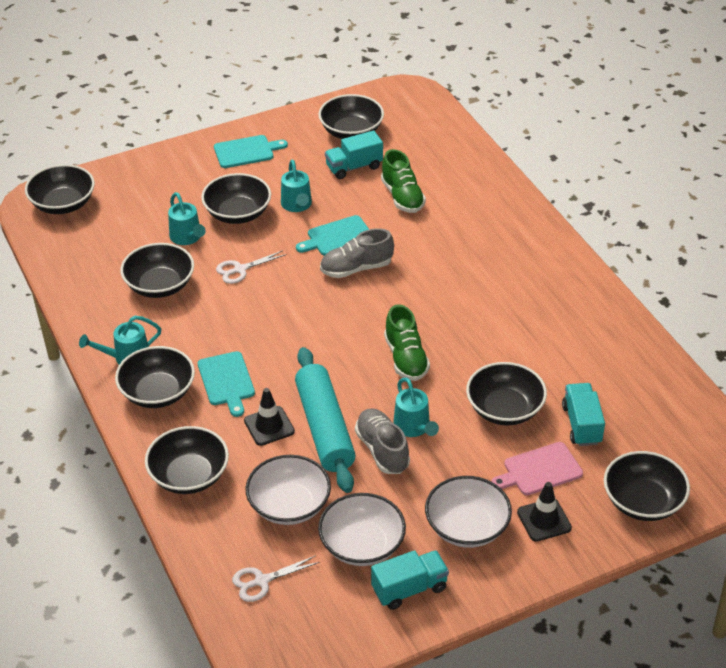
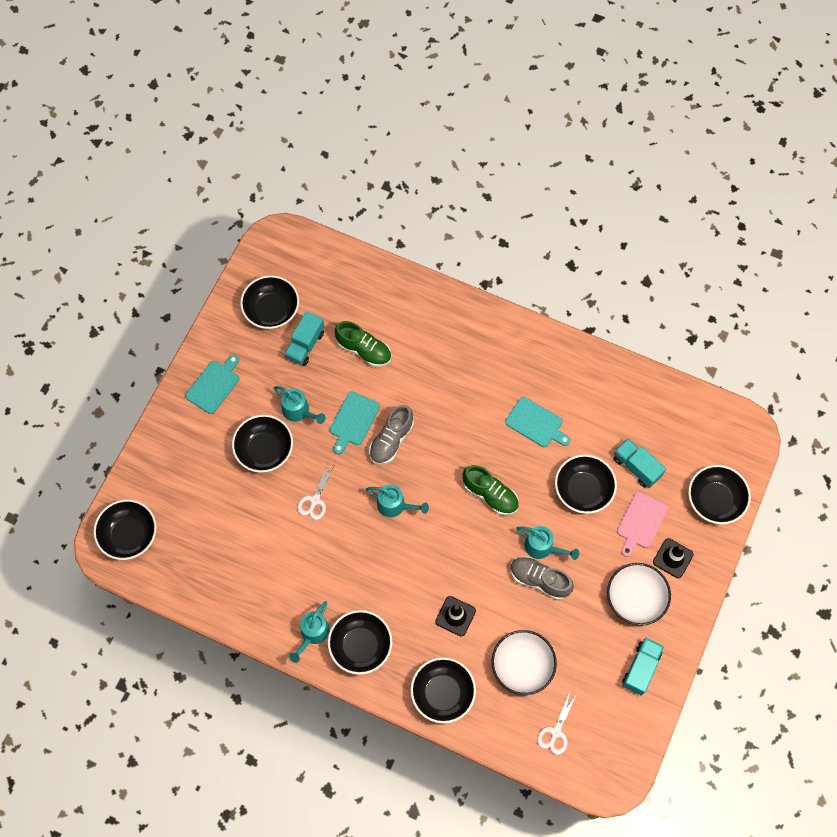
camera: 40 degrees left, 25 degrees up
(160, 285) = (273, 556): black bowl -> none
(187, 238) = (251, 499): turquoise watering can -> turquoise watering can (395, 506)
(226, 381) = (396, 602): turquoise cutting board -> turquoise cutting board (536, 423)
(324, 428) = (490, 590): turquoise rolling pin -> none
(362, 545) = (589, 660): white bowl -> none

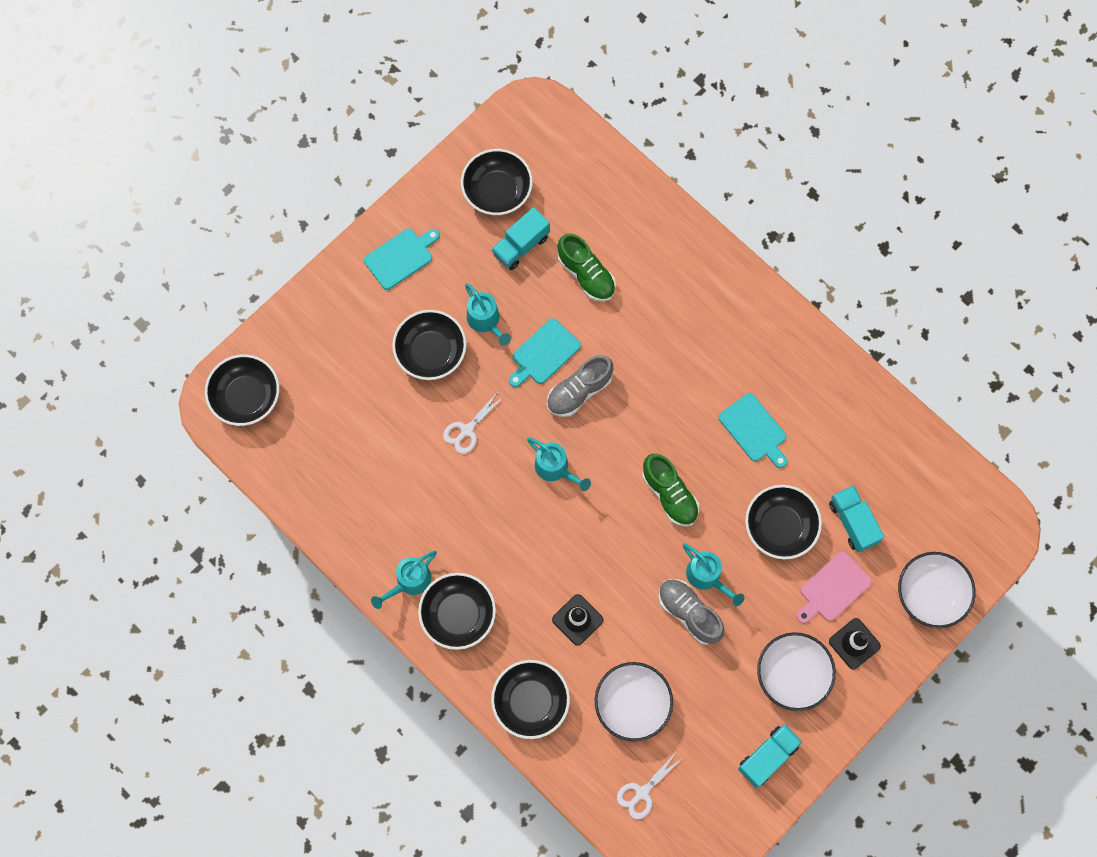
camera: 20 degrees right, 5 degrees up
(715, 500) = (930, 594): black bowl -> white bowl

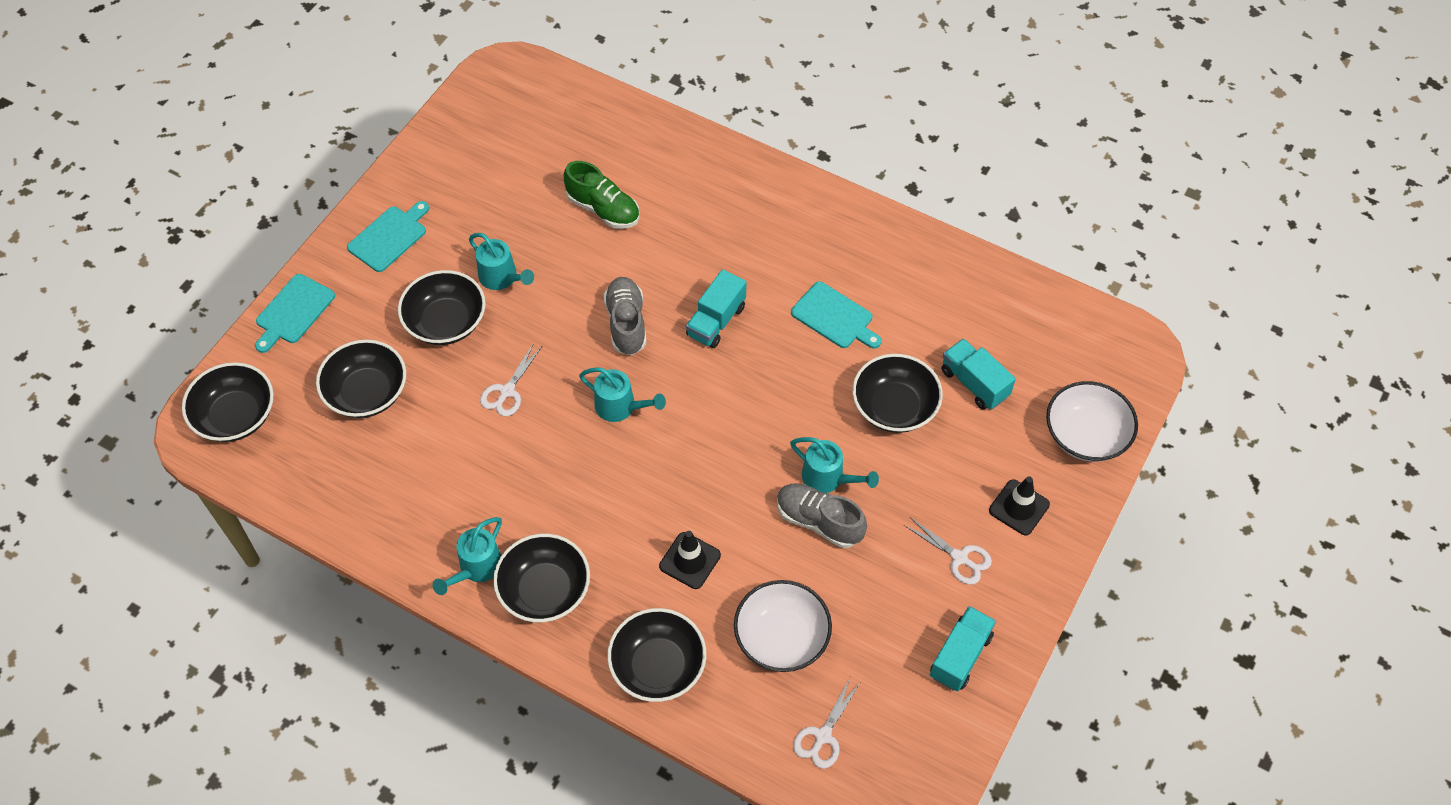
camera: 15 degrees left, 15 degrees down
(497, 191) = (484, 152): black bowl -> black bowl (367, 393)
(521, 245) = (523, 197): turquoise truck -> turquoise truck (716, 321)
(544, 353) = (576, 295): turquoise cutting board -> turquoise cutting board (293, 312)
(579, 391) = (626, 323): grey shoe -> grey shoe turned 135 degrees clockwise
(669, 494) = (759, 403): green shoe -> none
(792, 674) = (959, 558): white bowl -> white scissors
(833, 588) = (975, 456): pink cutting board -> none

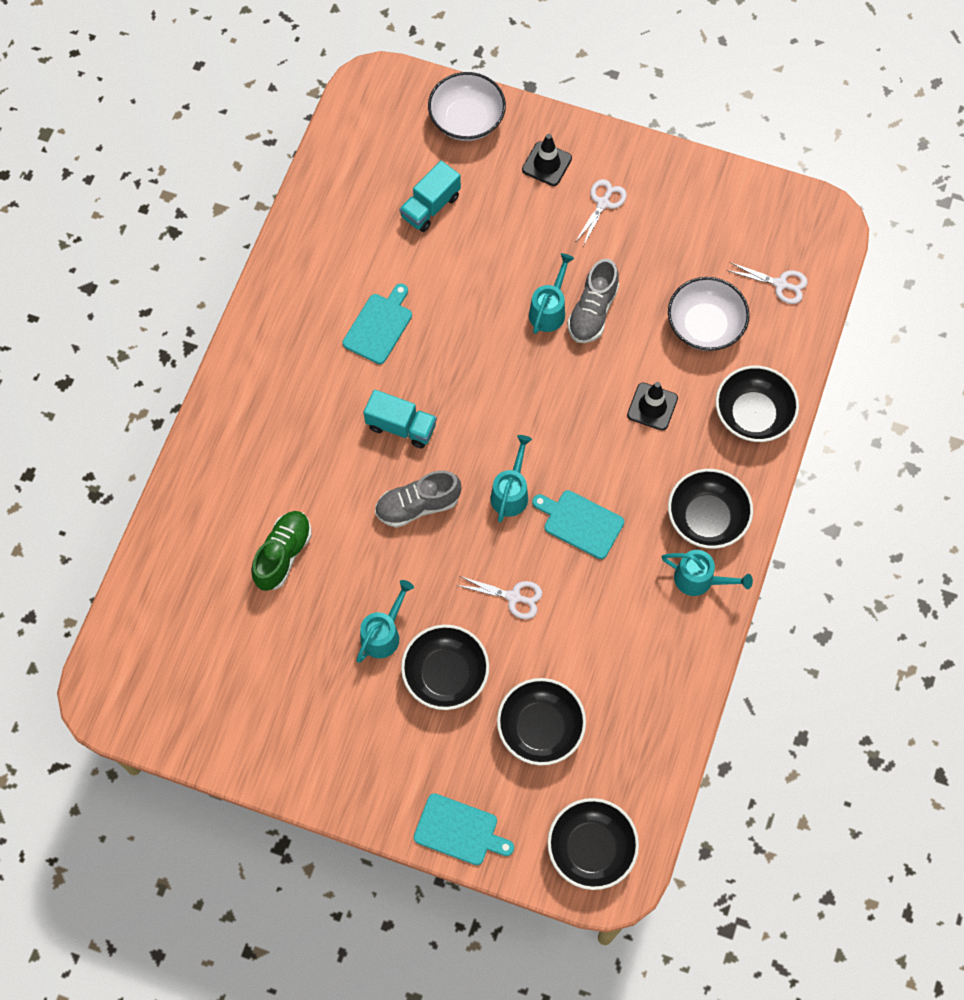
camera: 100 degrees left, 10 degrees up
(389, 237) = (350, 759): turquoise cutting board -> turquoise cutting board (580, 523)
(894, 407) = (467, 266): black bowl -> none
(960, 656) = (689, 195): turquoise truck -> none

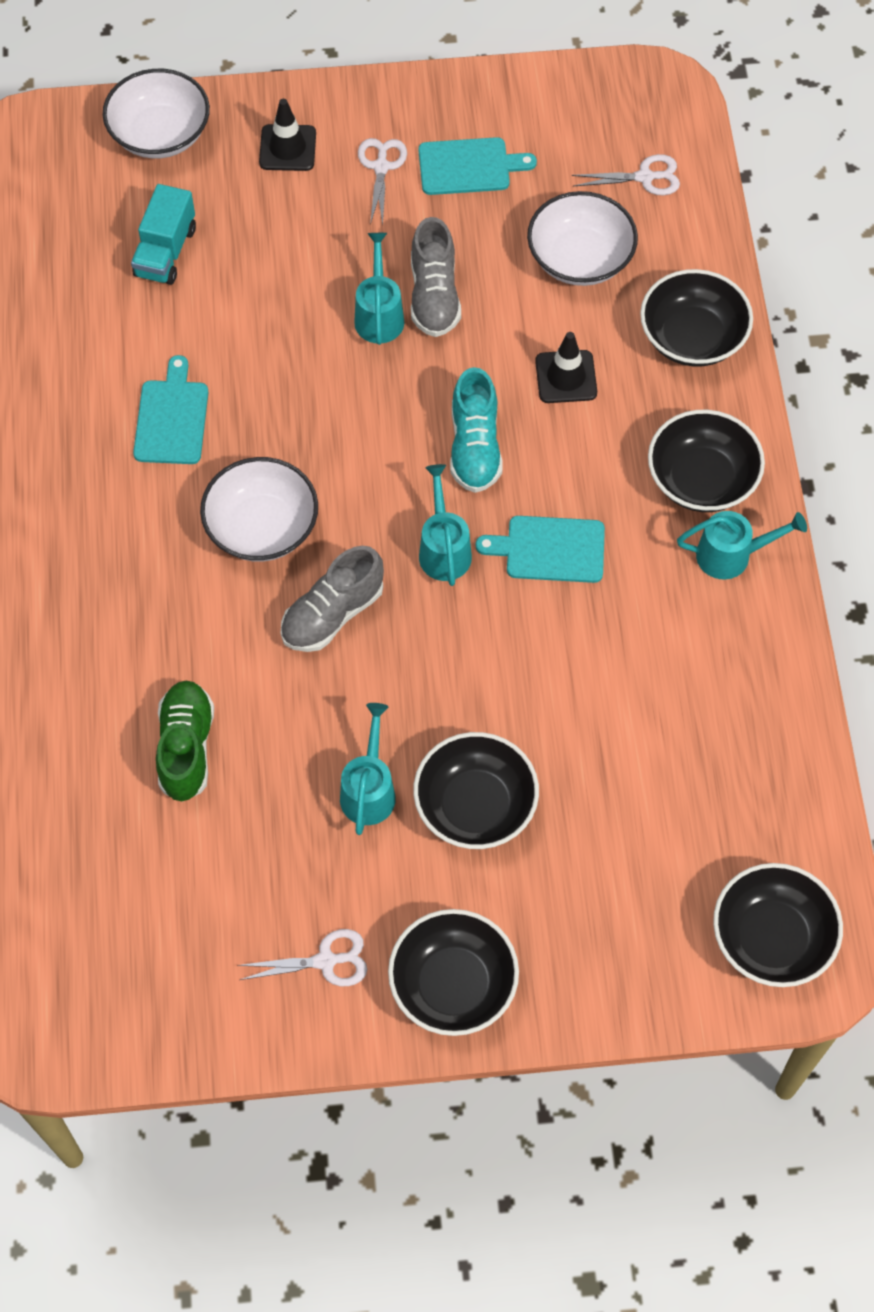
camera: 25 degrees left, 5 degrees down
(401, 426) = (262, 527): turquoise truck -> white bowl
(459, 830) = (594, 992): turquoise cutting board -> turquoise cutting board (469, 166)
(513, 597) = (513, 673): white scissors -> white scissors (325, 961)
(540, 728) = (630, 818): black bowl -> black bowl (453, 984)
(566, 430) = (475, 447): none -> turquoise shoe

